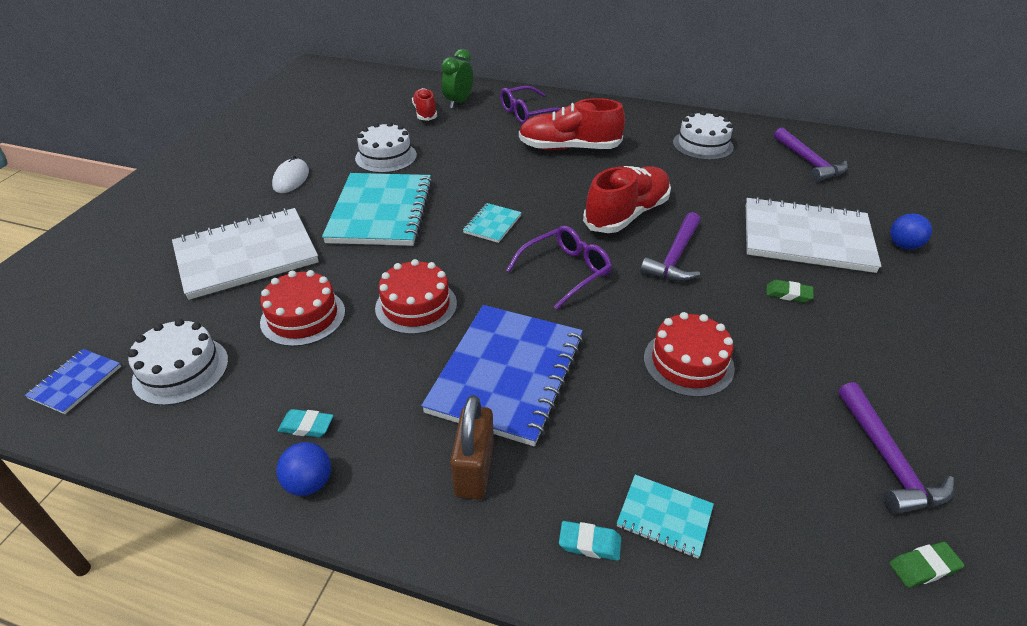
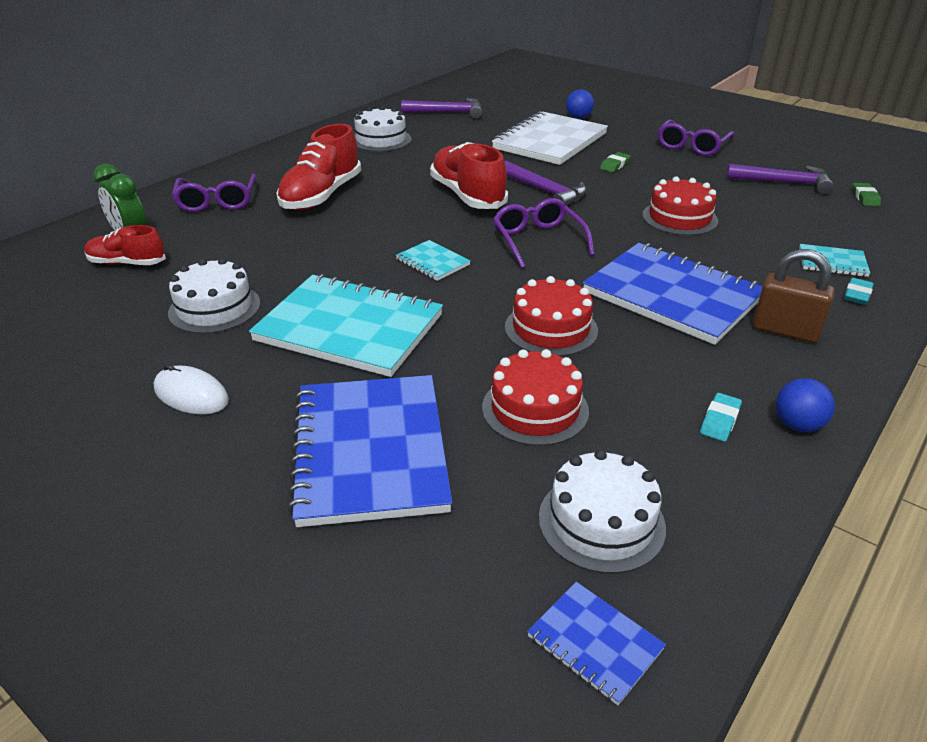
camera: 70 degrees left, 5 degrees down
(246, 255) = (370, 451): white notebook -> blue notebook
(664, 517) = (832, 262): turquoise notebook -> turquoise notebook turned 60 degrees clockwise
(922, 353) = (692, 146): none -> purple glasses

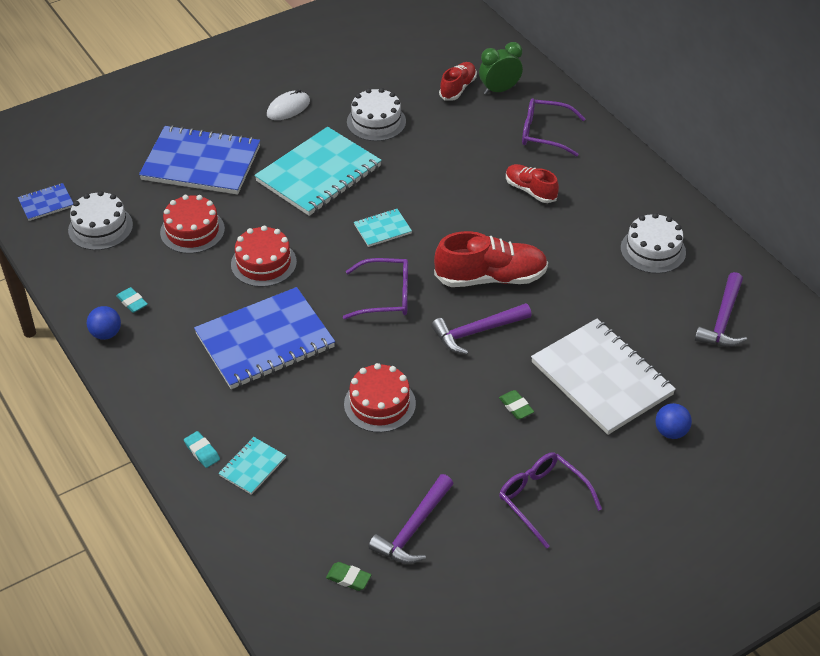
camera: 110 degrees right, 10 degrees up
(321, 196) = (530, 190): red shoe -> red shoe, size x0.59
(785, 331) = (188, 380): brown padlock -> none

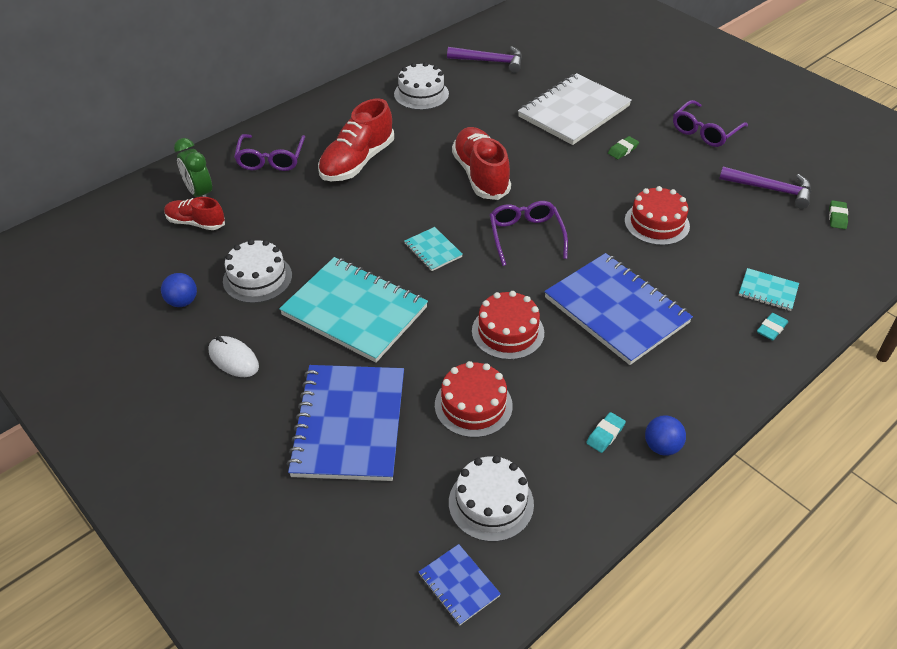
camera: 100 degrees left, 0 degrees up
(477, 332) = (549, 177): purple hammer -> none
(530, 190) = (357, 162): red shoe -> red shoe, size x1.68
(671, 432) = (611, 80): blue ball -> blue ball (182, 302)

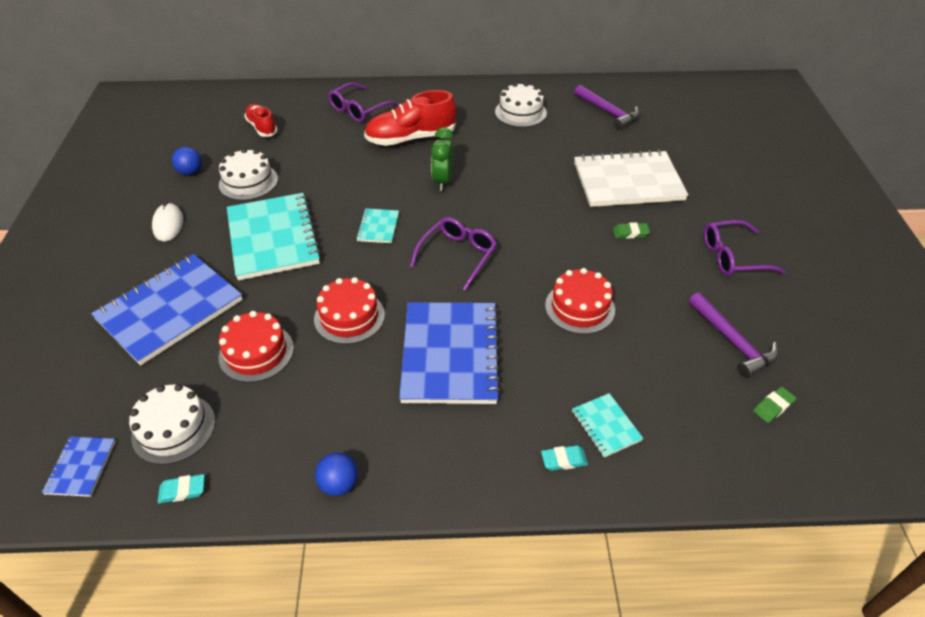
camera: 40 degrees right, 0 degrees up
(200, 193) = (289, 110): green clock -> green clock (443, 181)
(480, 175) = (485, 192): red shoe -> none
(605, 434) = (312, 442): turquoise eraser -> turquoise eraser (182, 490)

